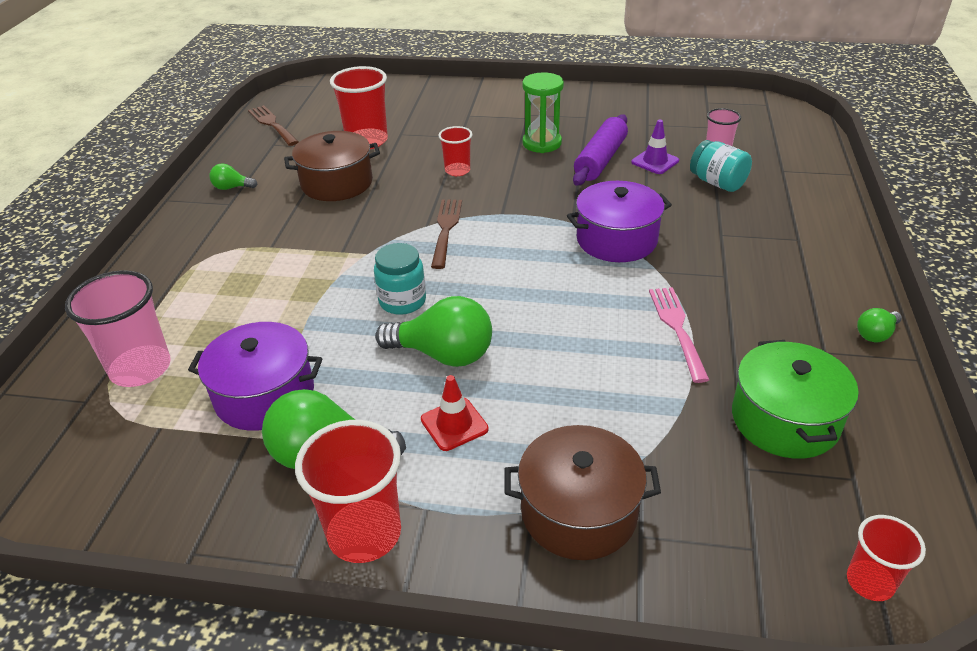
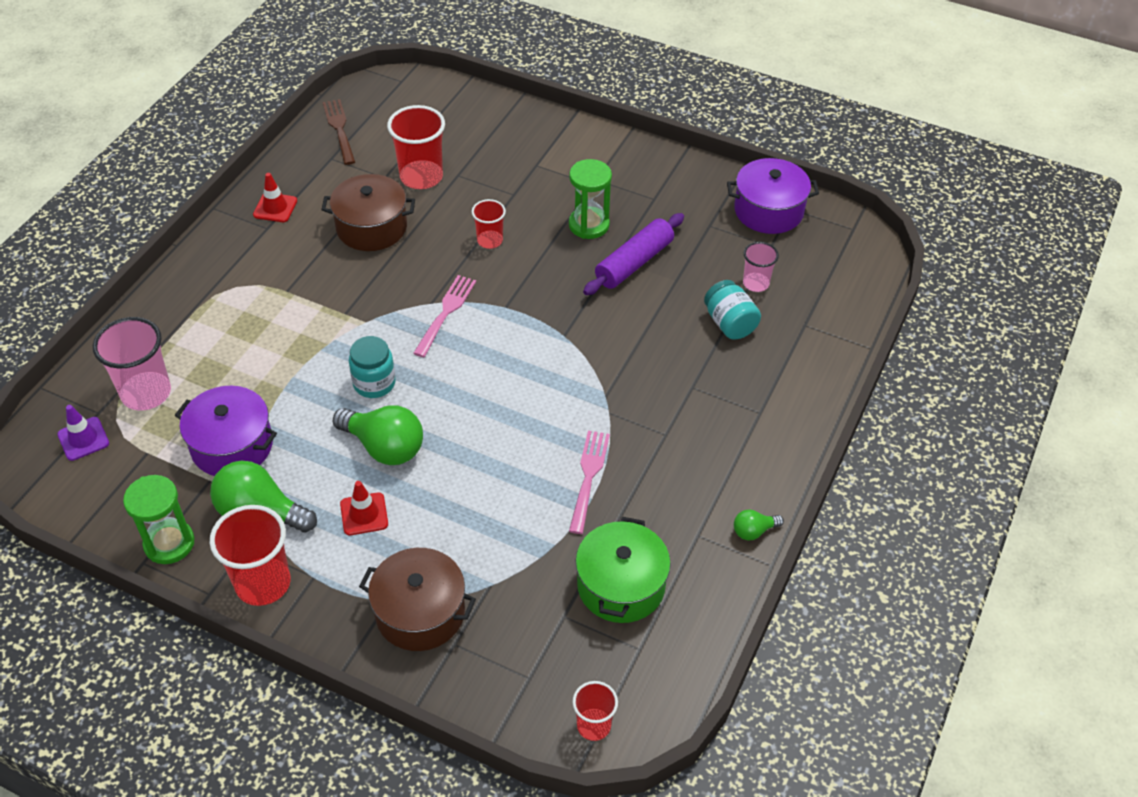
camera: 15 degrees right, 10 degrees up
(221, 520) = (169, 543): none -> green hourglass
(232, 187) = (275, 208): green light bulb -> red traffic cone
(446, 230) = (446, 313): brown fork -> pink fork
(616, 239) = (592, 367): purple pot -> purple pot (768, 210)
(655, 161) = (686, 279): purple traffic cone -> purple traffic cone (83, 439)

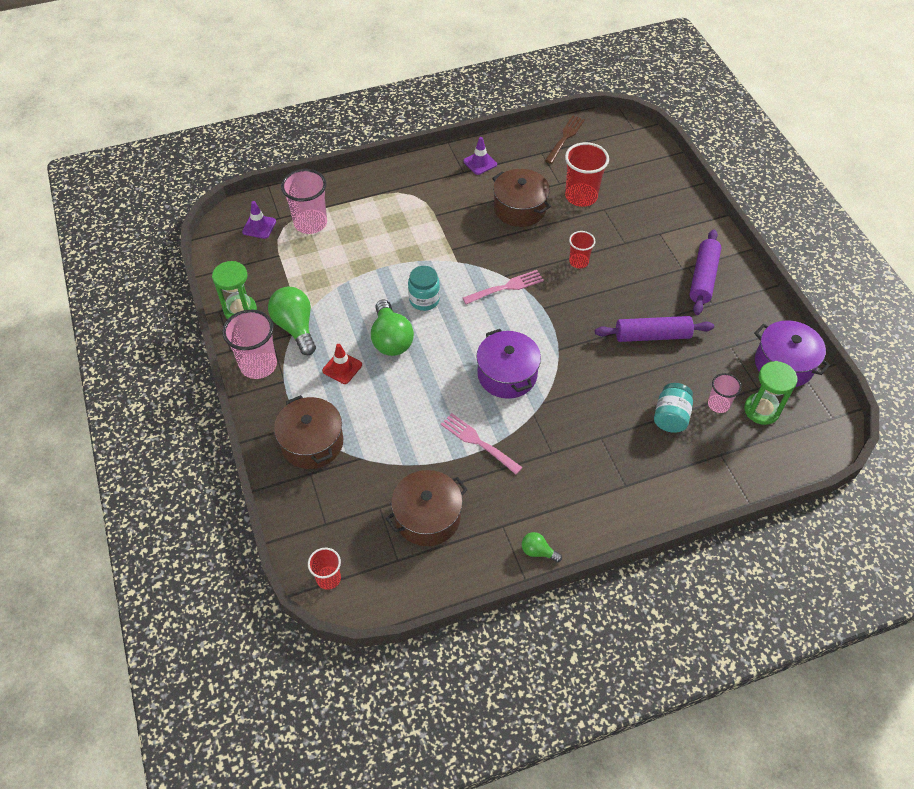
camera: 45 degrees right, 5 degrees up
(232, 446) = (320, 281): purple pot -> purple pot (507, 375)
(263, 583) = (258, 365): red cup -> pink cup
(275, 208) = (480, 163): red traffic cone -> purple traffic cone
(589, 225) = (650, 292): green hourglass -> green hourglass (761, 410)
(589, 478) = (479, 442): pink fork -> pink fork turned 105 degrees counterclockwise
(620, 180) = (703, 278): none -> purple rolling pin
(621, 585) = (427, 517): green pot -> brown pot

